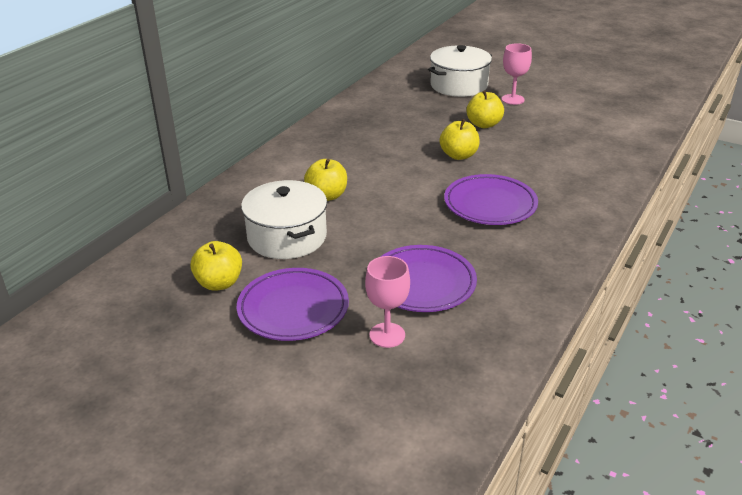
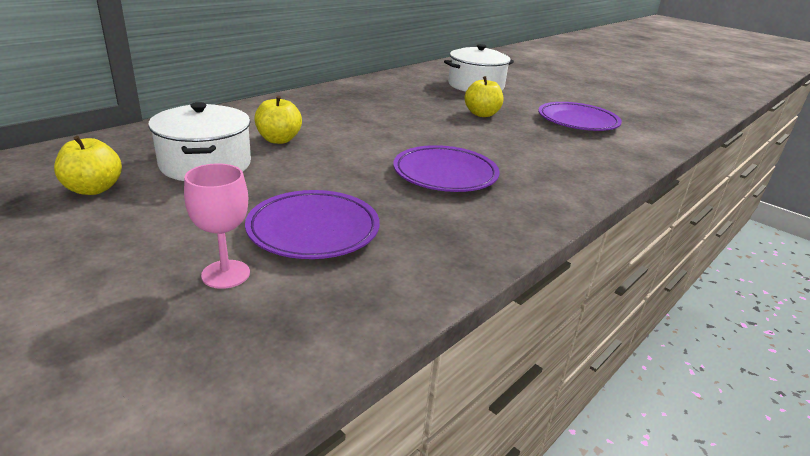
camera: 10 degrees right, 5 degrees down
(293, 309) = (145, 226): purple plate -> purple plate (577, 121)
(458, 155) = (439, 132): yellow apple -> none
(512, 99) = (523, 102): pink goblet -> none

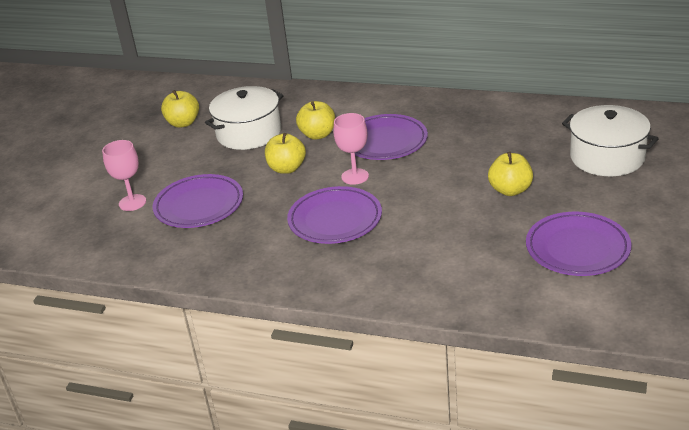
camera: 70 degrees right, 5 degrees up
(316, 168) = (287, 168): none -> yellow apple
(344, 123) = (385, 142): none -> purple plate
(382, 148) = (355, 176): none -> pink goblet

